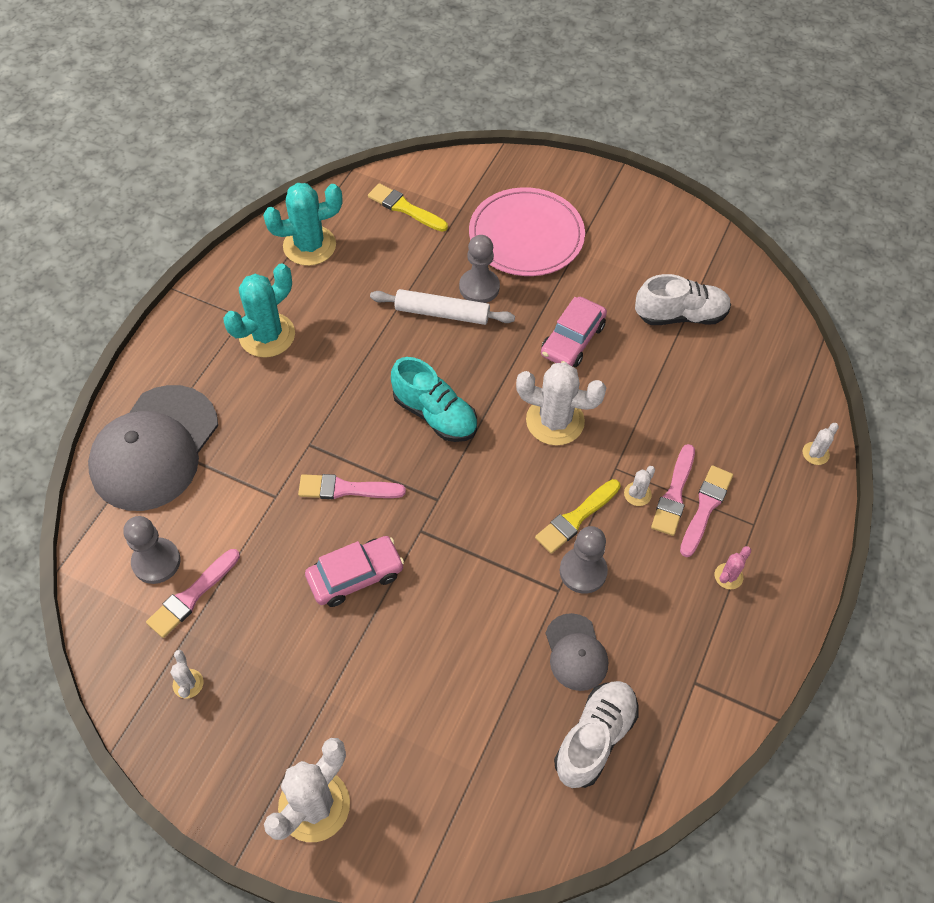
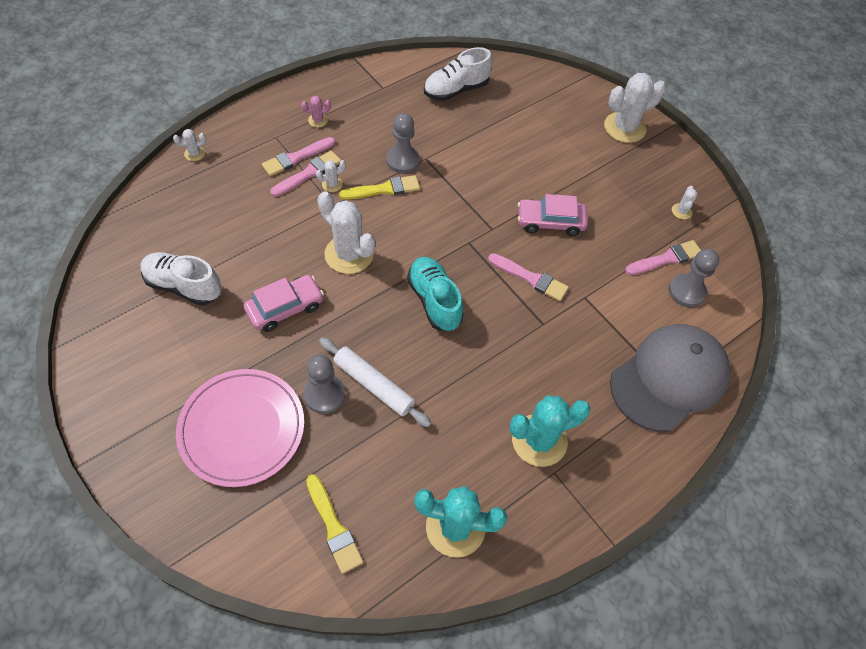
camera: 155 degrees left, 0 degrees up
(576, 652) = (438, 126): grey cap -> none

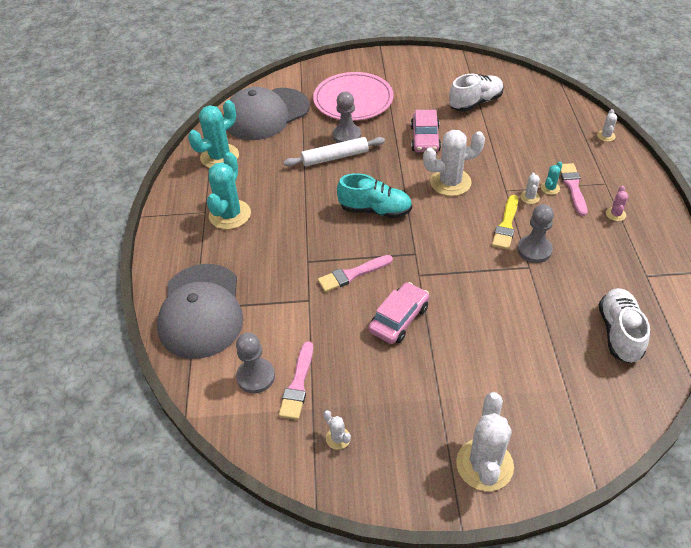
camera: 130 degrees right, 10 degrees down
(308, 173) = (550, 188): pink brush -> turquoise cactus
(334, 527) = (266, 114): yellow brush -> grey cap

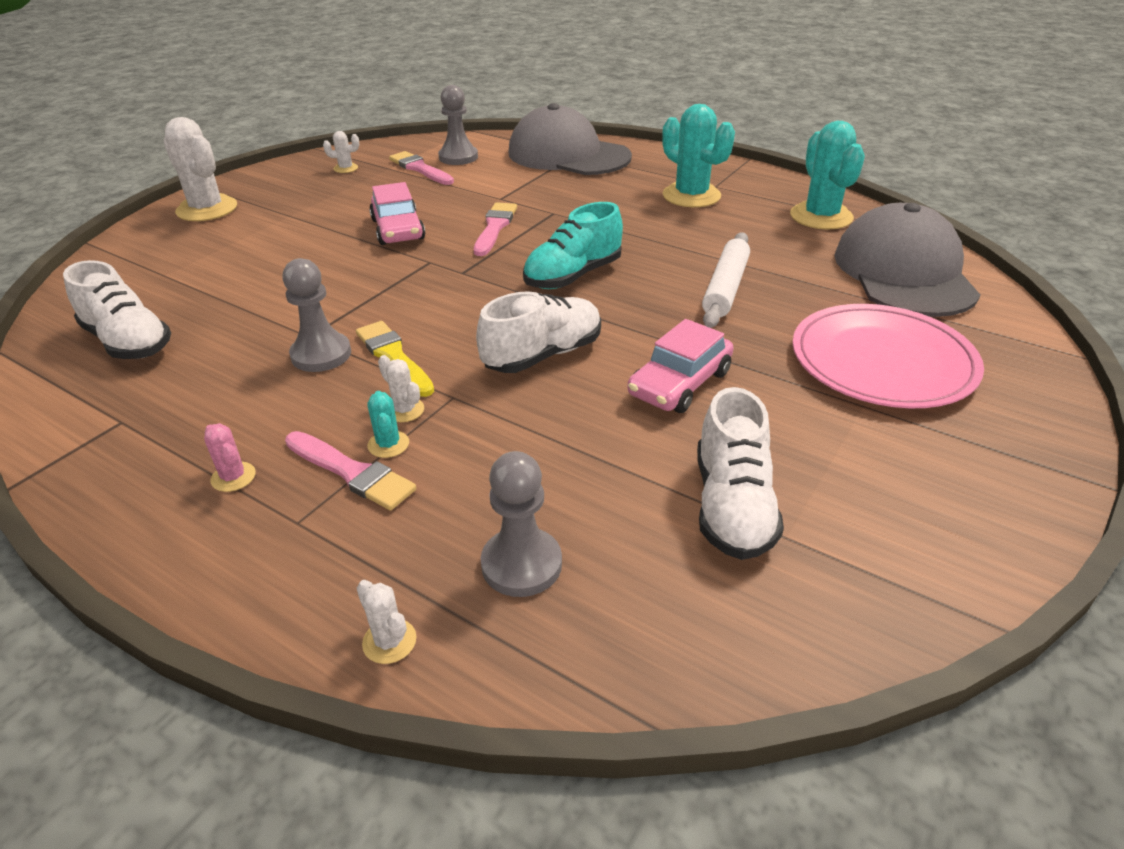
camera: 125 degrees right, 10 degrees down
(347, 135) = (772, 316): grey pawn -> grey pawn (521, 564)
(425, 138) = (680, 383): pink car -> pink car turned 90 degrees counterclockwise
(450, 182) = (543, 355): white cactus -> white shoe

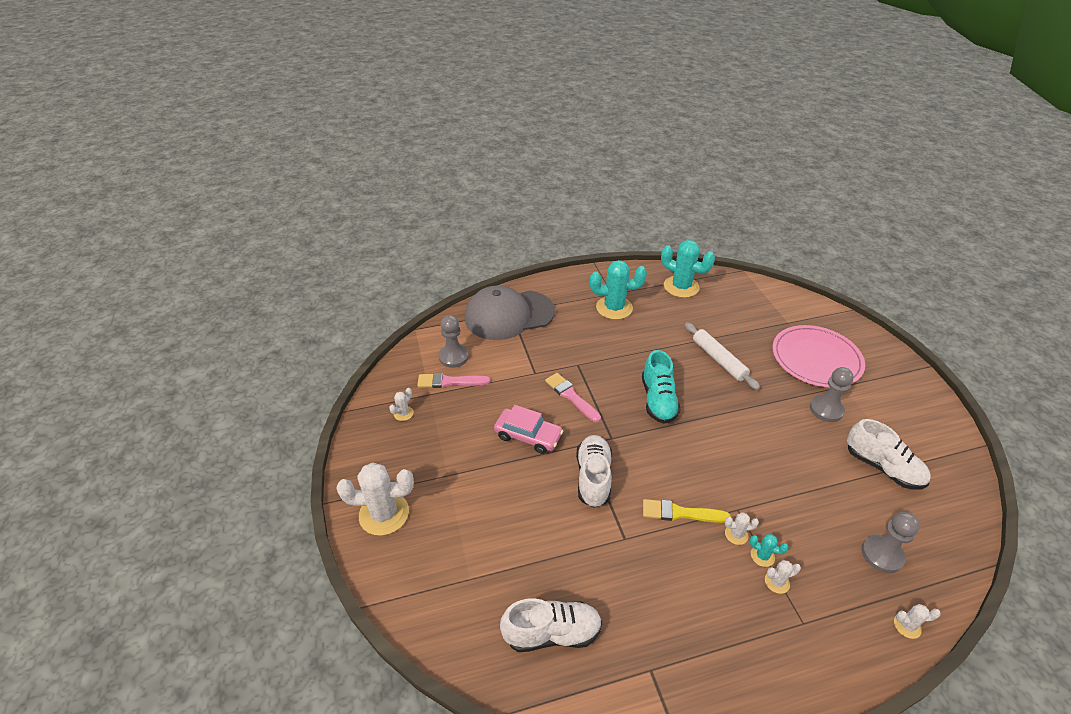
camera: 50 degrees left, 5 degrees up
(233, 477) = (747, 635): pink cactus -> none
(321, 354) = (651, 542): grey pawn -> grey pawn (826, 409)
(352, 472) = (777, 582): pink brush -> white cactus
(543, 355) = (726, 456): white shoe -> white shoe (593, 477)
(680, 383) = (786, 426): pink car -> none
(904, 272) = (754, 302): grey cap -> none

